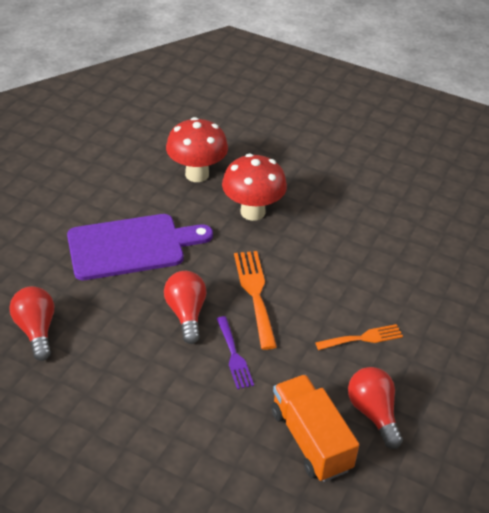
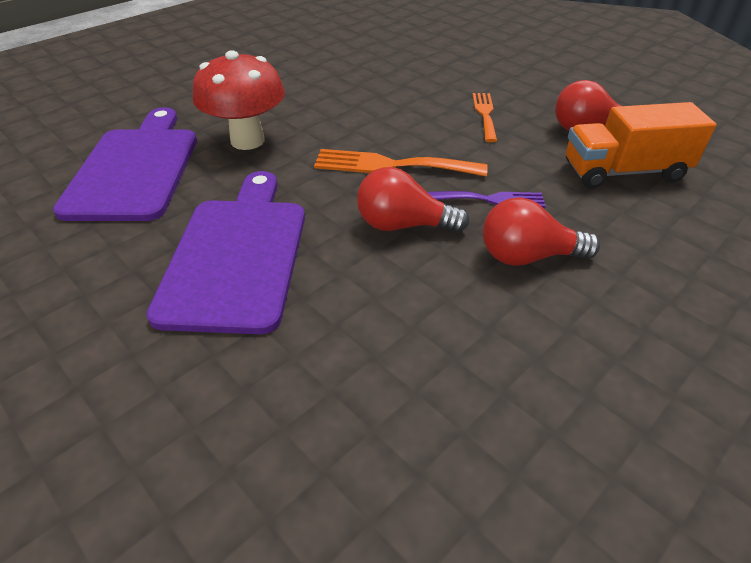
camera: 70 degrees left, 0 degrees up
(36, 330) = (373, 408): red light bulb -> red light bulb (527, 256)
(197, 174) = (135, 169): red mushroom -> purple cutting board

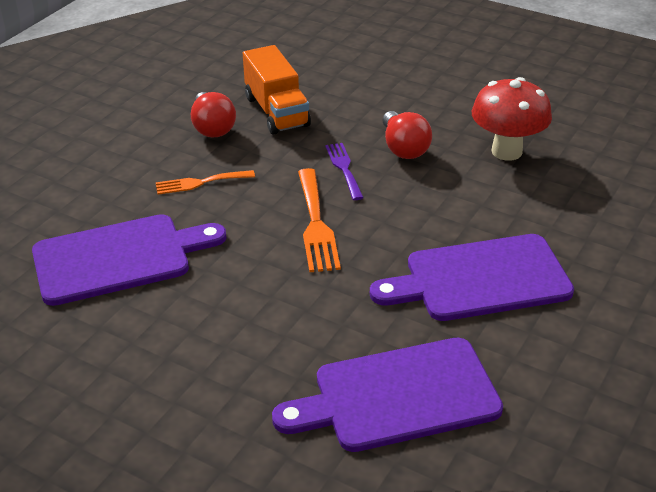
camera: 105 degrees left, 5 degrees down
(247, 141) = (309, 329): red mushroom -> red mushroom (506, 151)
(390, 75) = (119, 258): none -> purple cutting board
(403, 225) = (398, 204): red light bulb -> none

